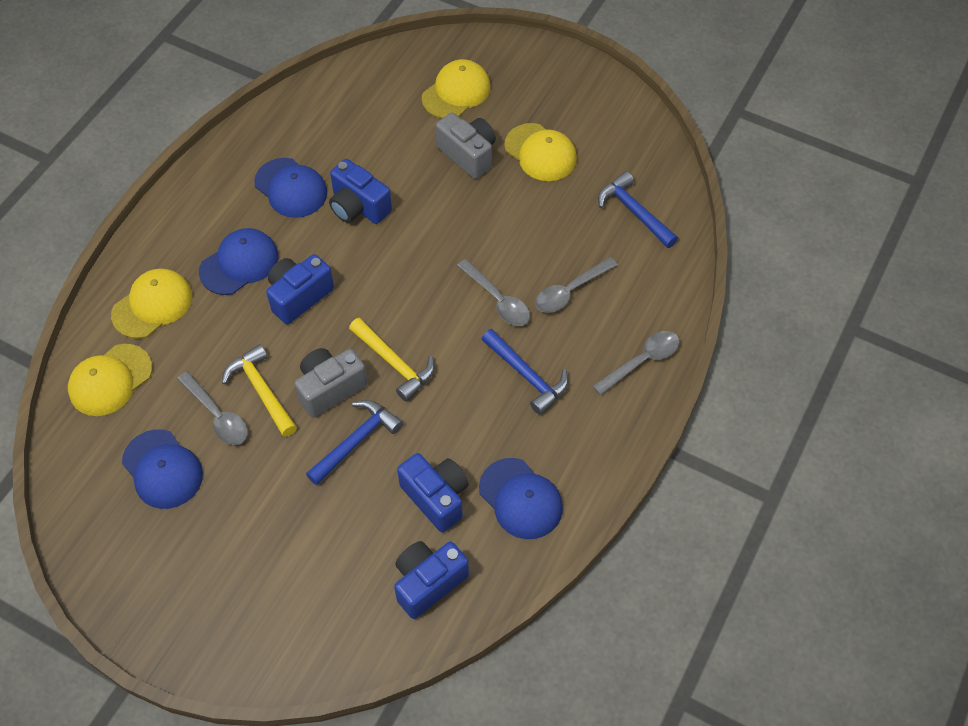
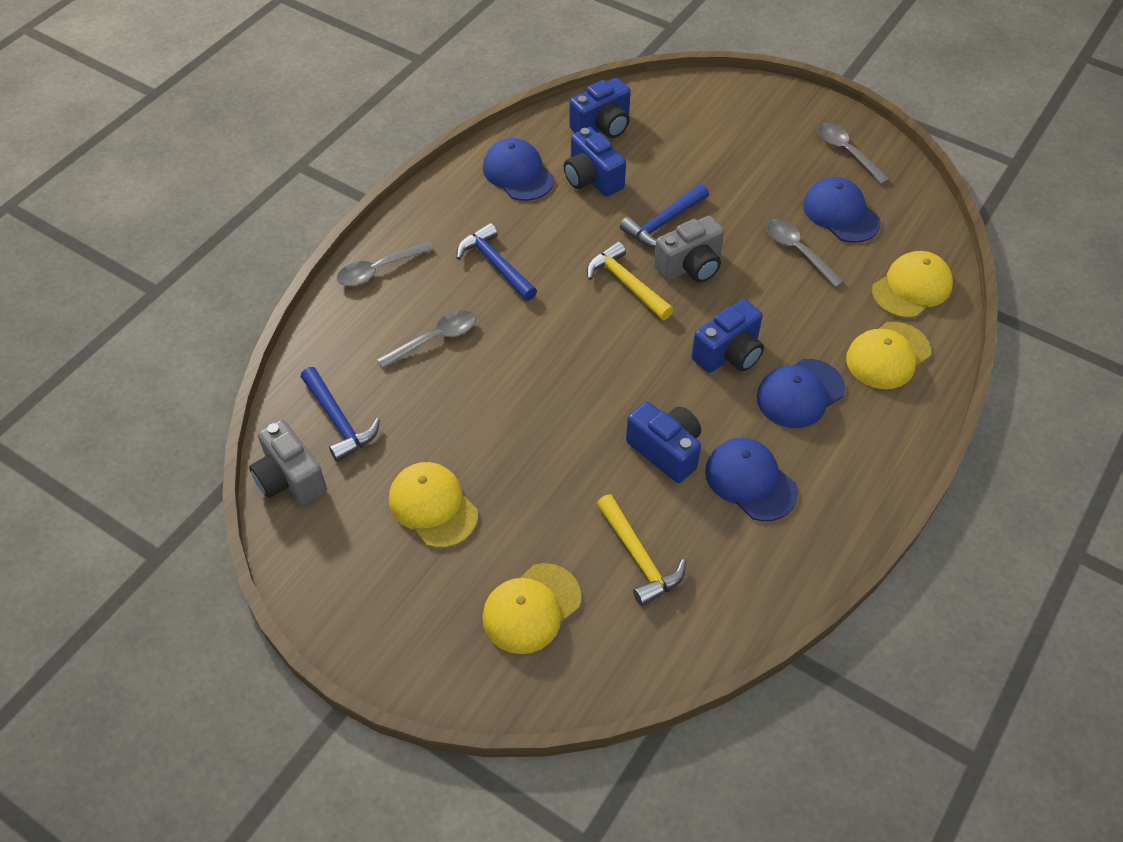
camera: 175 degrees left, 5 degrees down
(261, 390) = (758, 269): yellow hammer -> yellow hammer (639, 557)
(468, 154) = (526, 510): grey camera -> grey camera (290, 478)
(497, 300) = (514, 336): grey spoon -> grey spoon (846, 152)

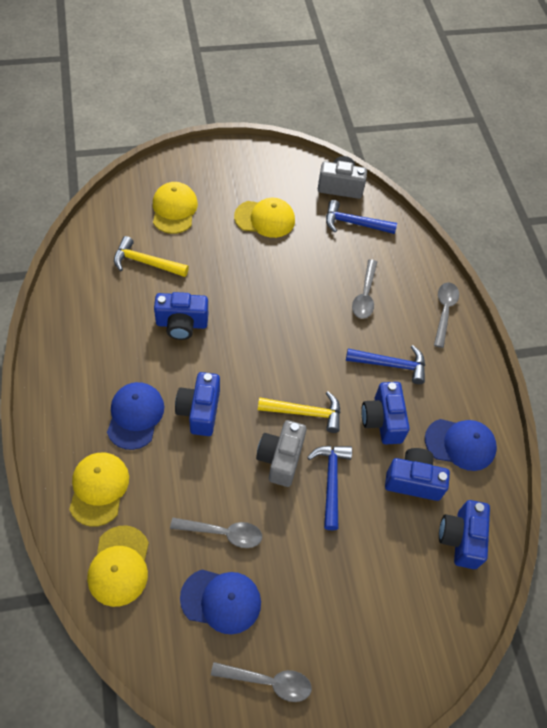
camera: 130 degrees right, 5 degrees up
(562, 231) = (382, 420): none -> blue camera
(750, 481) = (122, 340): blue cap -> none

